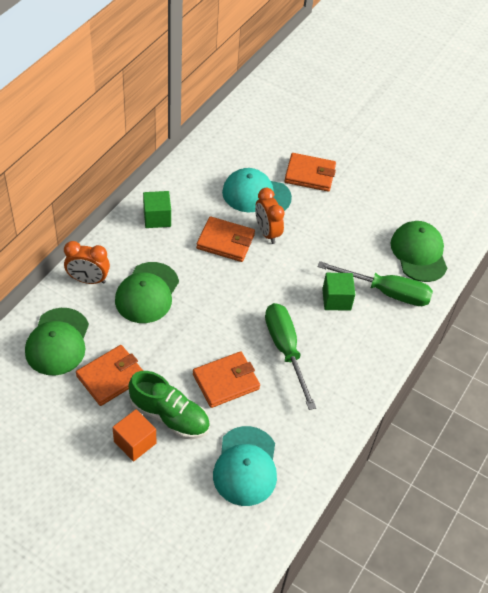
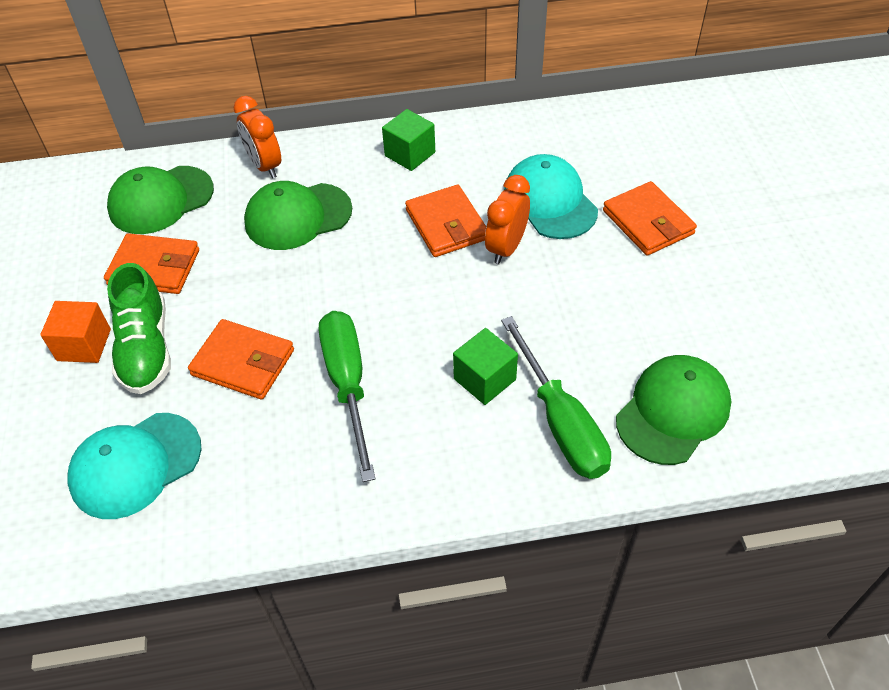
camera: 55 degrees right, 0 degrees up
(285, 350) = (348, 384): green screwdriver -> green screwdriver turned 45 degrees counterclockwise

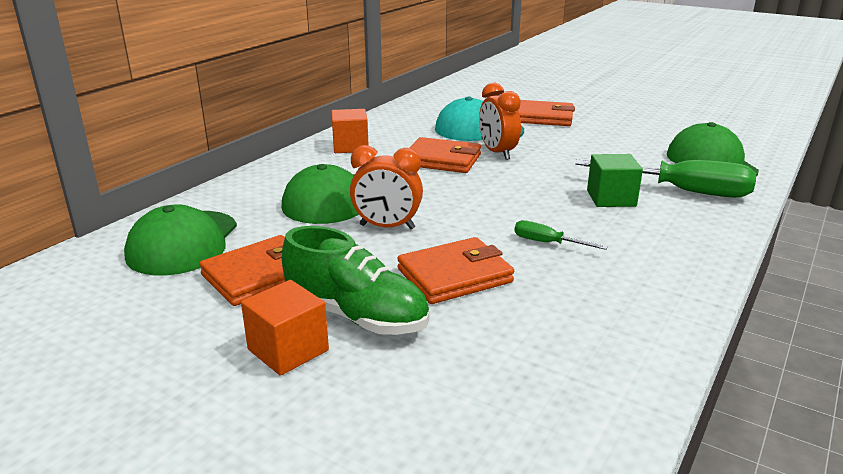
camera: 50 degrees left, 25 degrees down
(135, 465) = (505, 378): turquoise cap -> none
(264, 166) = (247, 191): orange clock -> orange clock (387, 227)
(348, 384) = (547, 243): green screwdriver -> green screwdriver, size x0.47
(410, 154) = (350, 146): green cube -> orange cube

